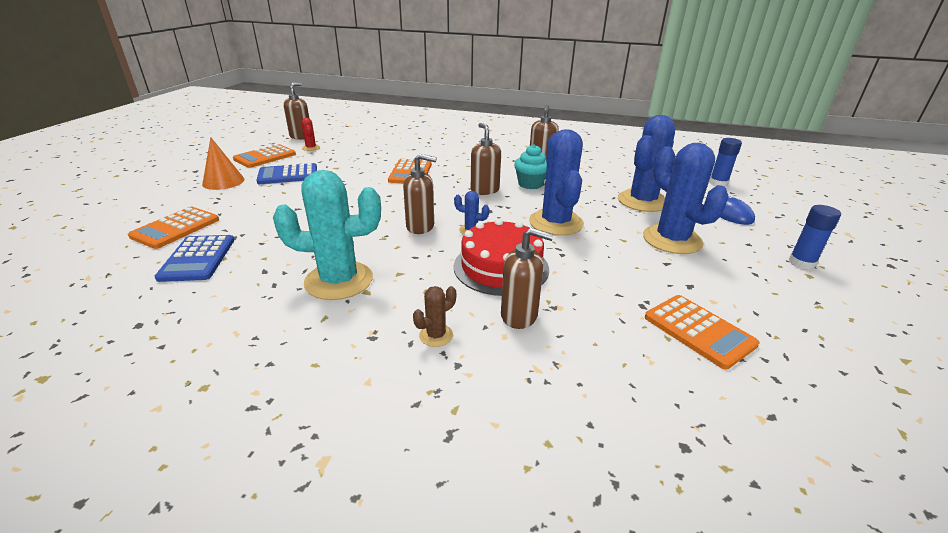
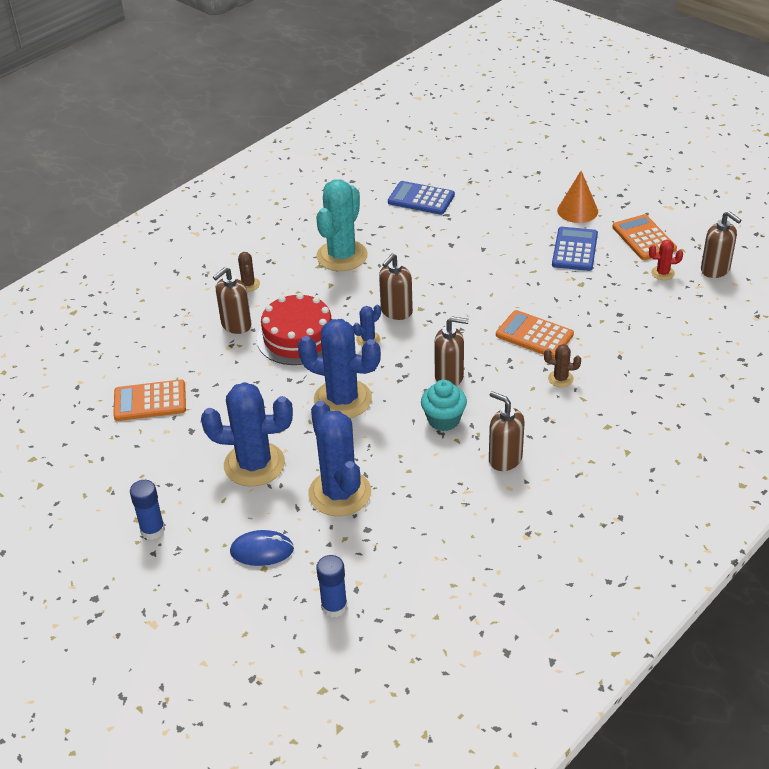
camera: 120 degrees right, 10 degrees up
(176, 228) = (482, 188): orange calculator -> none
(451, 159) = (560, 379): none -> brown cactus

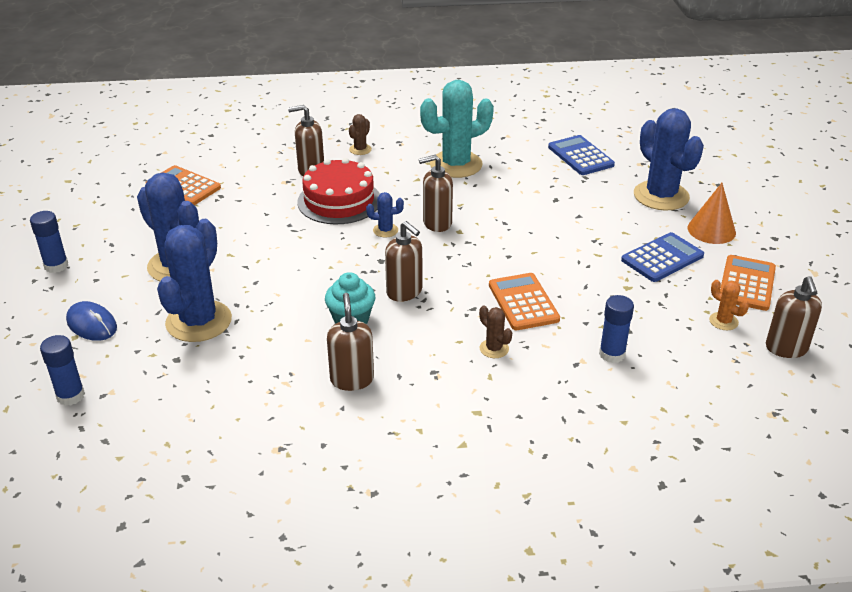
camera: 40 degrees right, 5 degrees down
(342, 399) = (302, 260): blue cactus -> blue cactus (661, 196)
(631, 336) = (612, 354): none -> blue glue stick
(662, 273) = (723, 321): red cactus -> orange cactus

